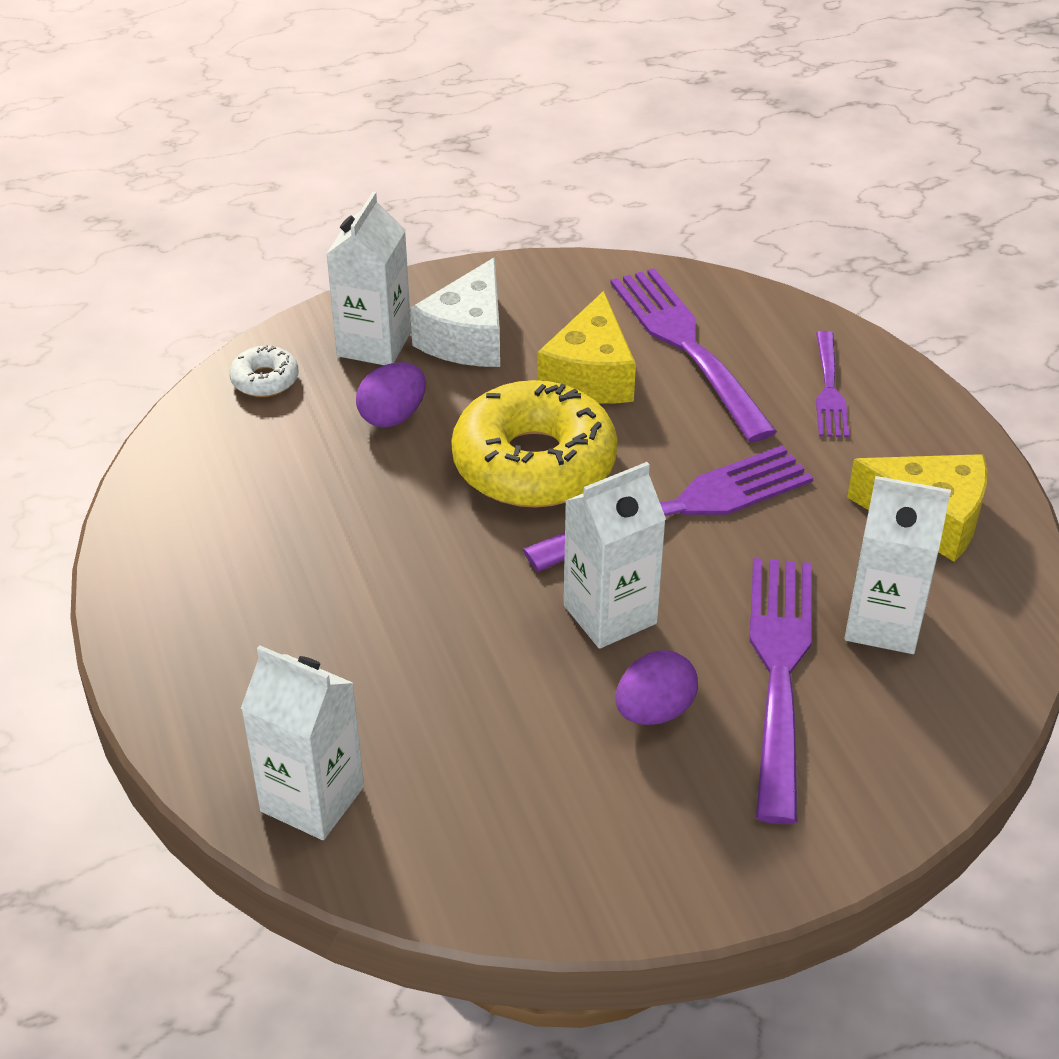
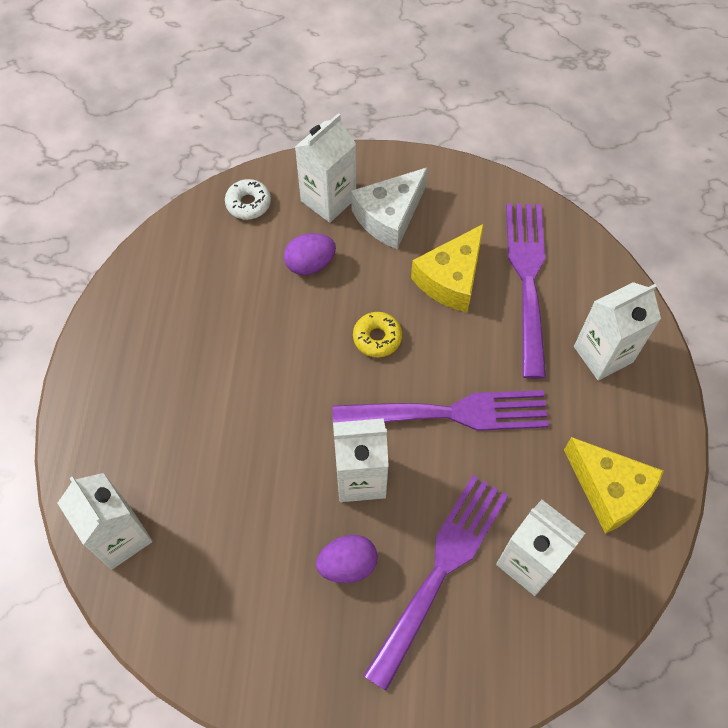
camera: 25 degrees right, 20 degrees up
(534, 463) = (377, 338): yellow donut -> yellow donut, size x0.44
(829, 389) = (603, 354): purple fork -> white carton

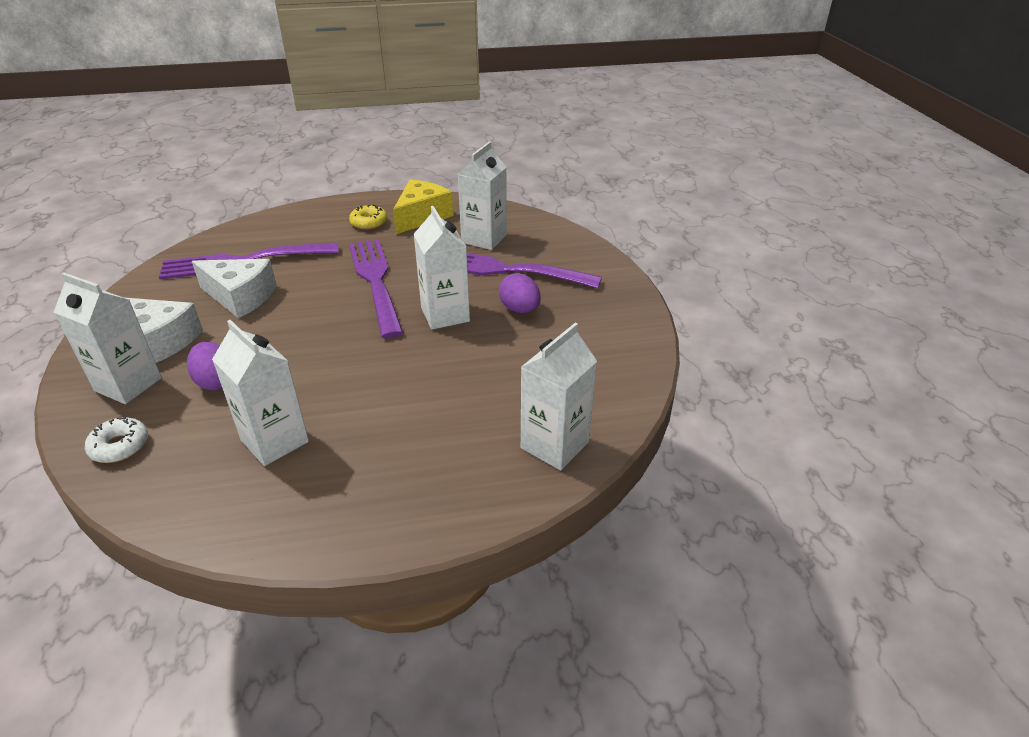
camera: 105 degrees left, 25 degrees down
(377, 338) = (305, 327): yellow donut -> yellow donut (369, 222)
(451, 279) = (240, 297): yellow cheese -> white cheese
(603, 354) = (313, 226): white carton -> white carton (275, 441)

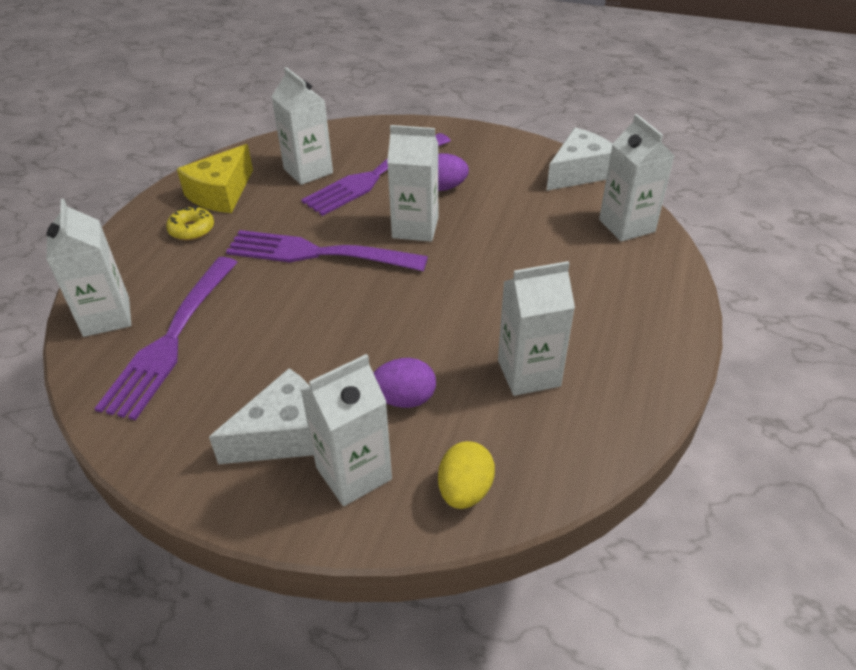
camera: 60 degrees left, 5 degrees up
(120, 446) = (465, 490): white donut -> yellow egg
(240, 297) = (251, 355): white cheese -> white cheese (579, 172)
(255, 231) = (106, 317): none -> white carton
(422, 216) = (221, 193): yellow cheese -> yellow cheese turned 120 degrees counterclockwise

